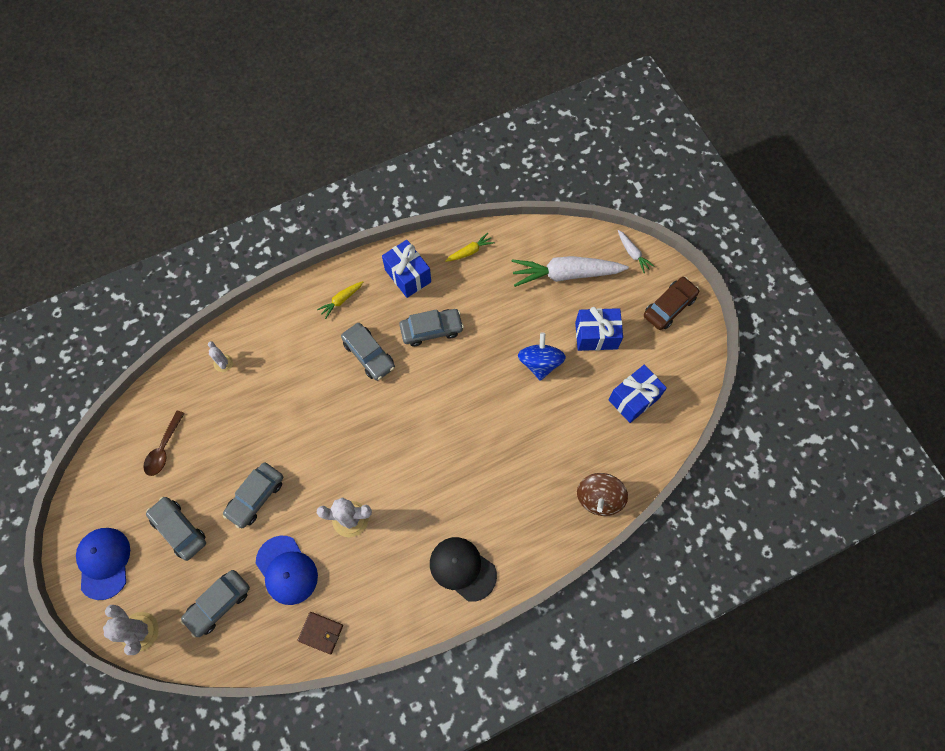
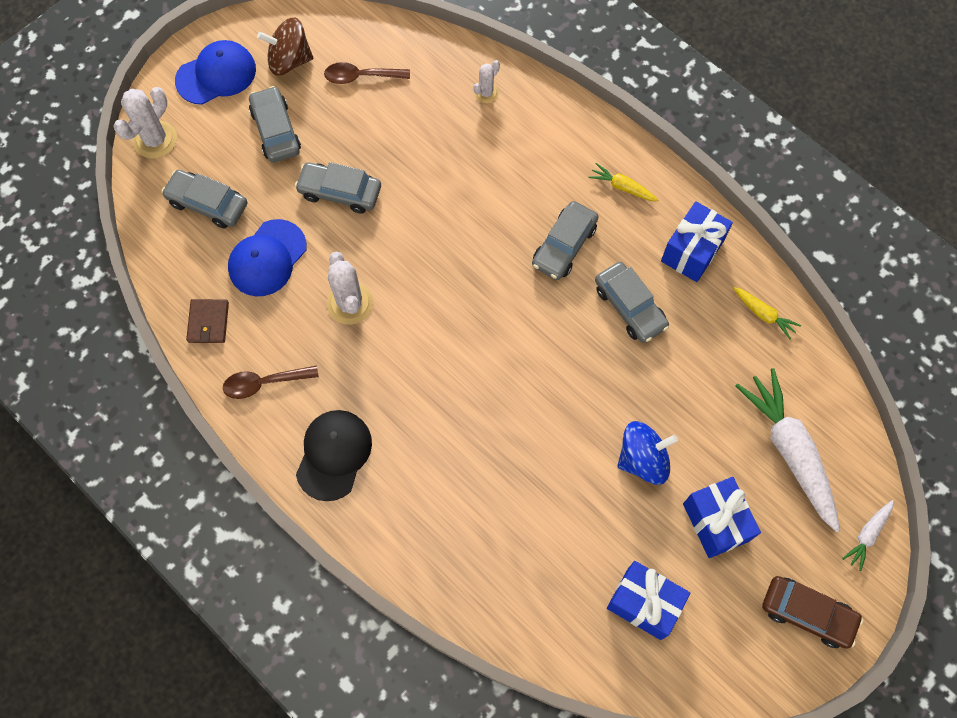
camera: 70 degrees right, 0 degrees up
(179, 529) = (276, 131): grey car -> grey car turned 45 degrees counterclockwise
(388, 603) = (264, 383): none -> brown spoon
(599, 498) = (484, 598): brown spinning top -> brown spinning top (289, 60)

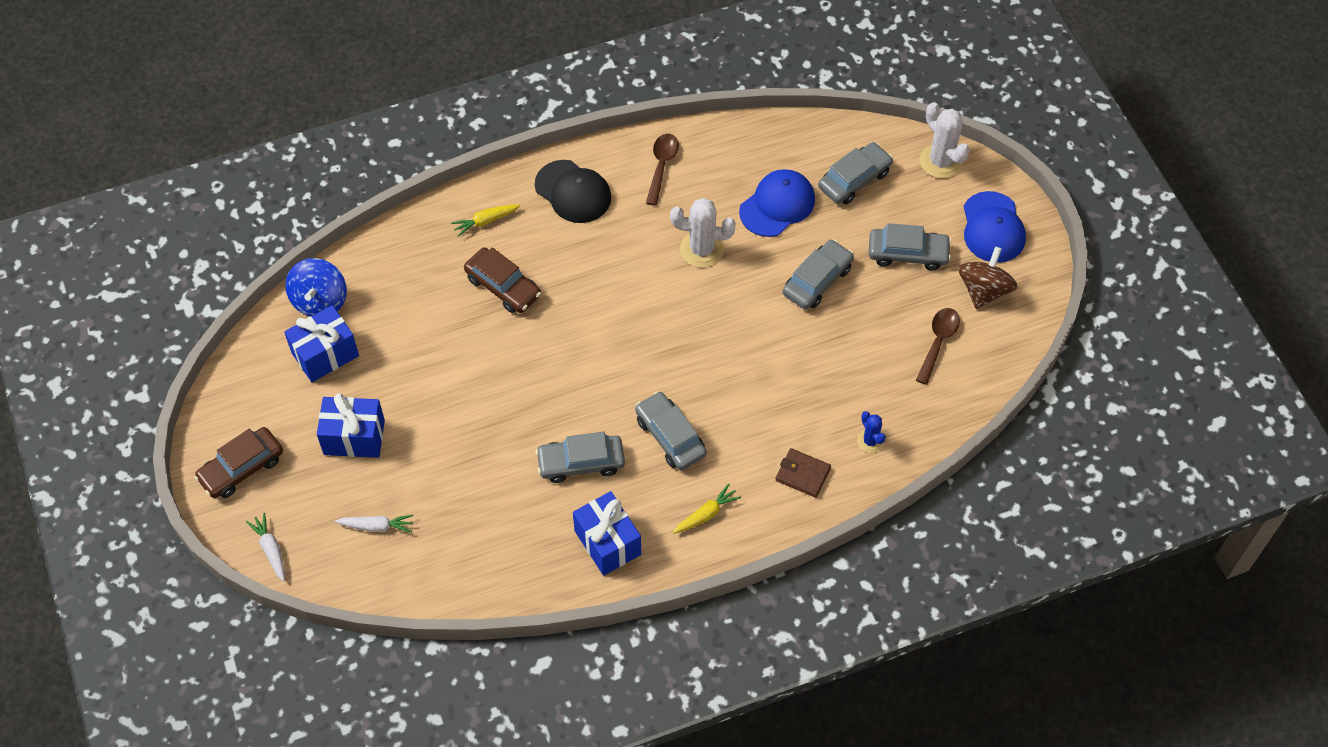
camera: 115 degrees right, 10 degrees down
(208, 322) = (738, 146): brown wallet -> brown wallet (802, 474)
(267, 258) = (777, 205): blue cap -> blue cap turned 75 degrees clockwise
(479, 467) = (503, 287): none -> brown car
(486, 93) = (870, 441): white cactus -> blue cactus
(643, 459) = (439, 408): blue spinning top -> blue spinning top (320, 301)
(763, 314) = (511, 572): yellow carrot -> yellow carrot (485, 221)
(789, 451) = (377, 526): white carrot -> white carrot, size x0.46

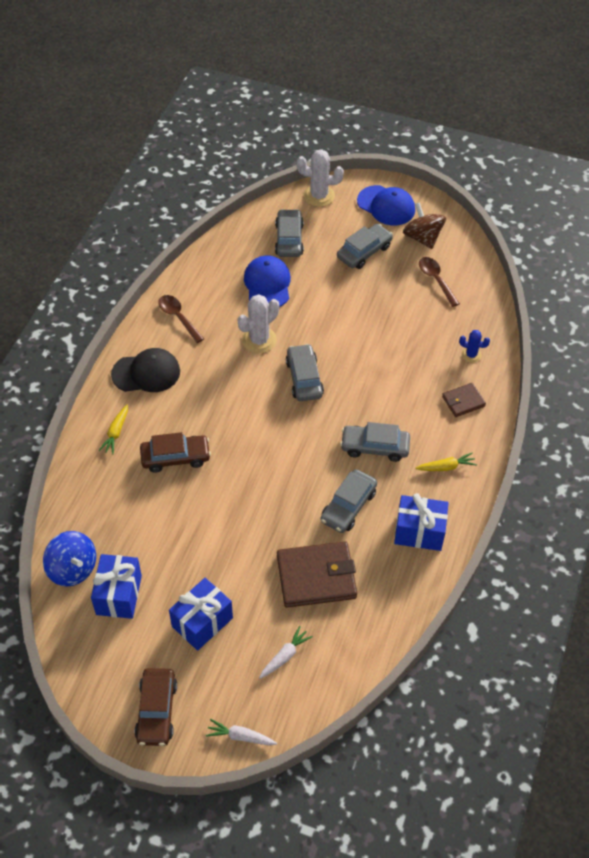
camera: 50 degrees left, 5 degrees down
(480, 492) = (316, 577): none -> brown wallet
(706, 514) = (446, 467): yellow carrot -> yellow carrot turned 75 degrees clockwise
(817, 281) = (339, 303): grey car -> grey car (304, 378)

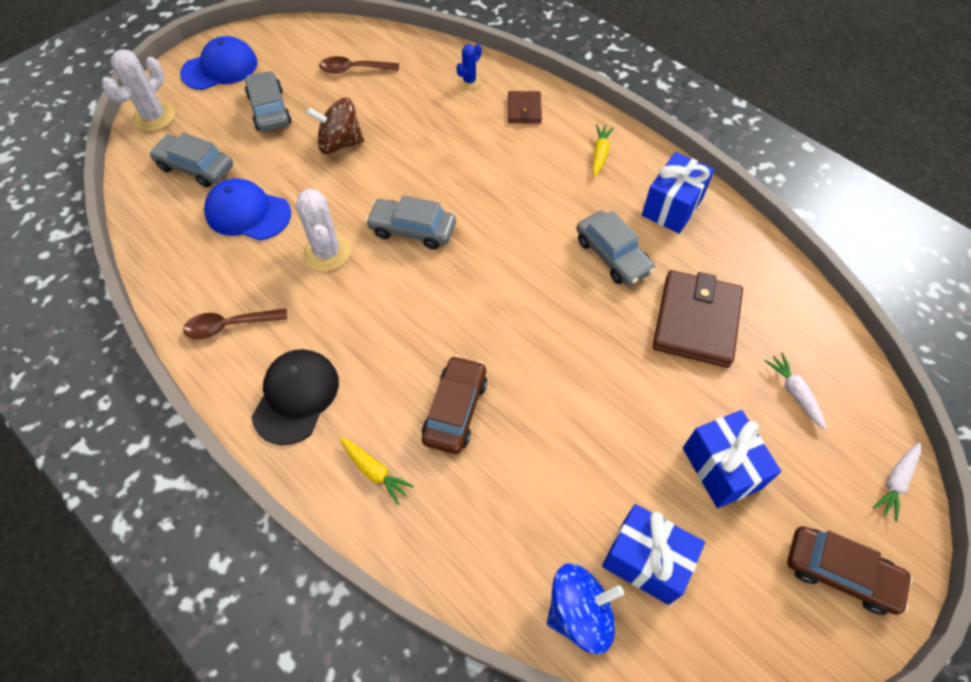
camera: 65 degrees left, 5 degrees up
(375, 447) = (544, 202): grey car -> none
(422, 238) = (289, 58): brown spinning top -> brown spinning top (340, 143)

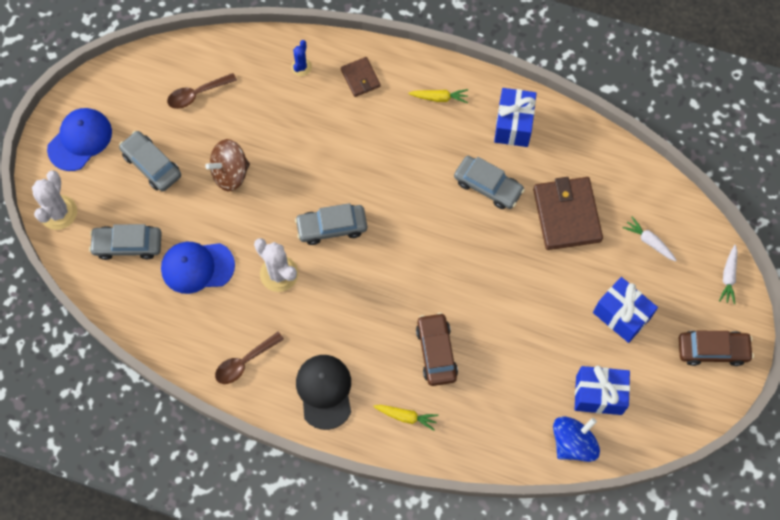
camera: 25 degrees left, 10 degrees up
(600, 154) = (439, 98): yellow carrot -> yellow carrot turned 105 degrees clockwise

